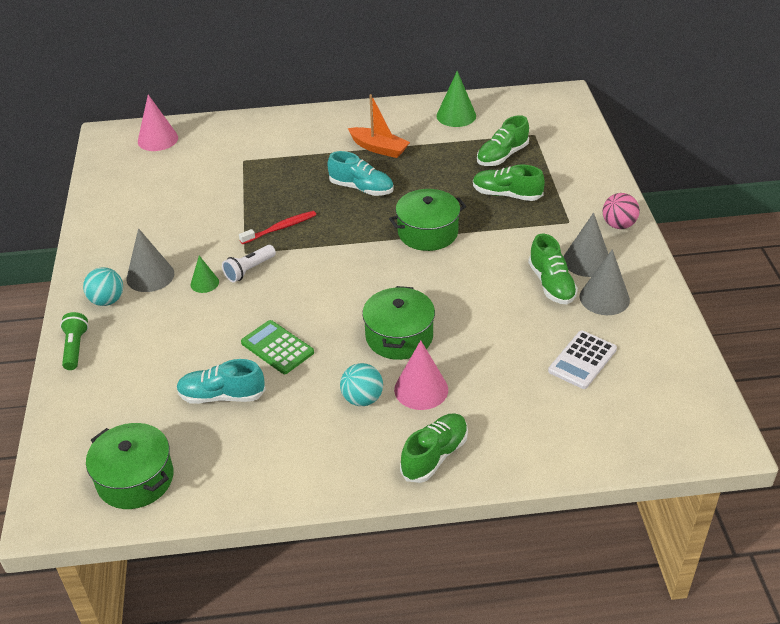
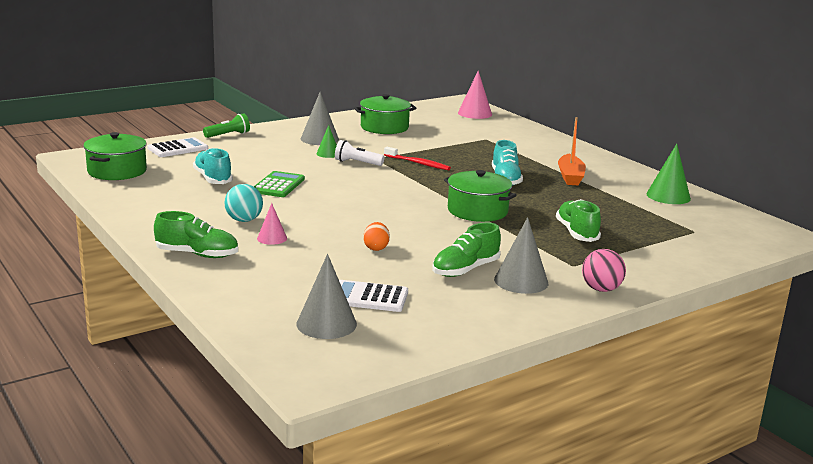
camera: 60 degrees right, 20 degrees down
(91, 405) = (178, 148): none -> white calculator
(107, 300) = (282, 133): turquoise ball -> none
(399, 336) = (329, 221): green pot -> green pot (384, 127)
(421, 389) = (272, 238): pink cone -> pink cone, size x0.59
(480, 324) = (376, 248): none -> orange egg
(502, 156) = (635, 223): green shoe -> none
(604, 298) = (472, 296): grey cone -> grey cone (326, 324)

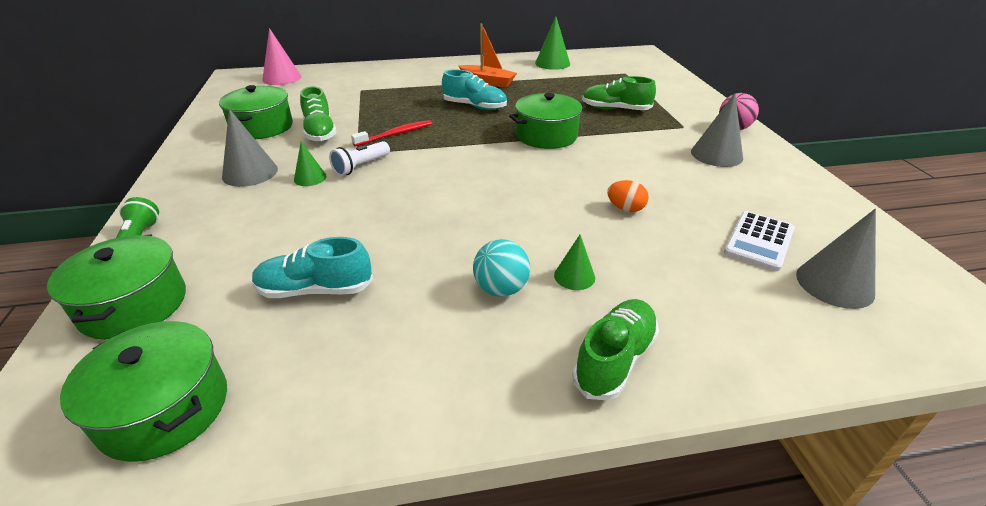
camera: 65 degrees left, 15 degrees up
(178, 148) = (134, 305): white calculator -> green pot
(272, 238) = (574, 276): pink cone -> green cone
(278, 185) = (390, 236): green calculator -> none
(465, 269) = (689, 173): green shoe -> green shoe (320, 132)

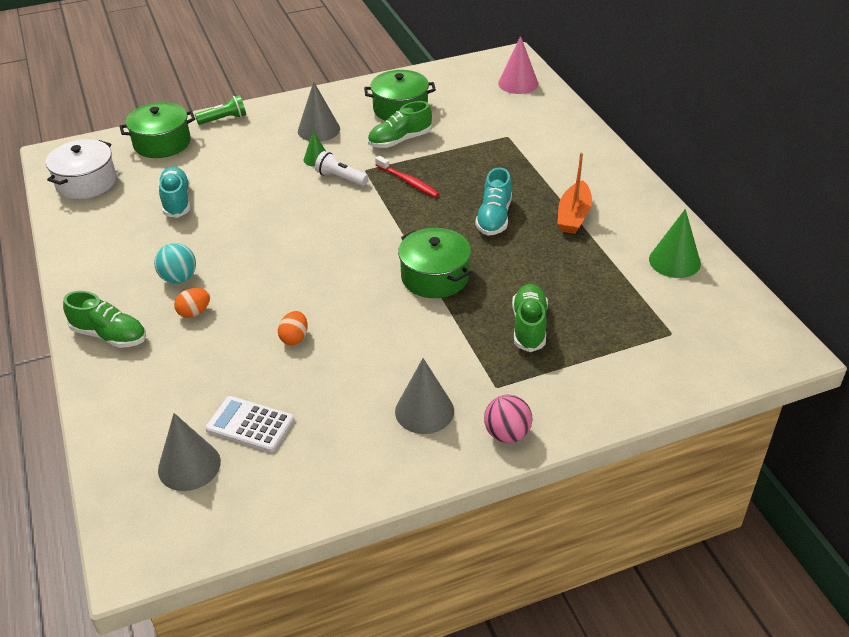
camera: 80 degrees right, 5 degrees up
(164, 408) = (86, 182): green pot -> white pot
(574, 276) = (194, 312): green cone -> orange egg

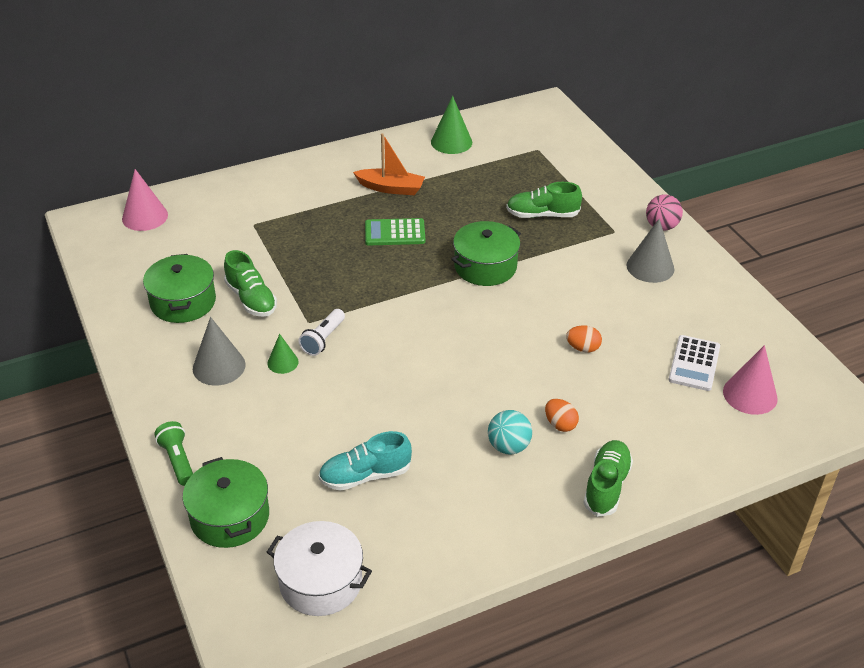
camera: 95 degrees left, 0 degrees up
(189, 465) = (750, 394): grey cone -> pink cone
(408, 181) = (332, 289): red toothbrush -> none
(494, 218) = (395, 233): turquoise shoe -> green calculator

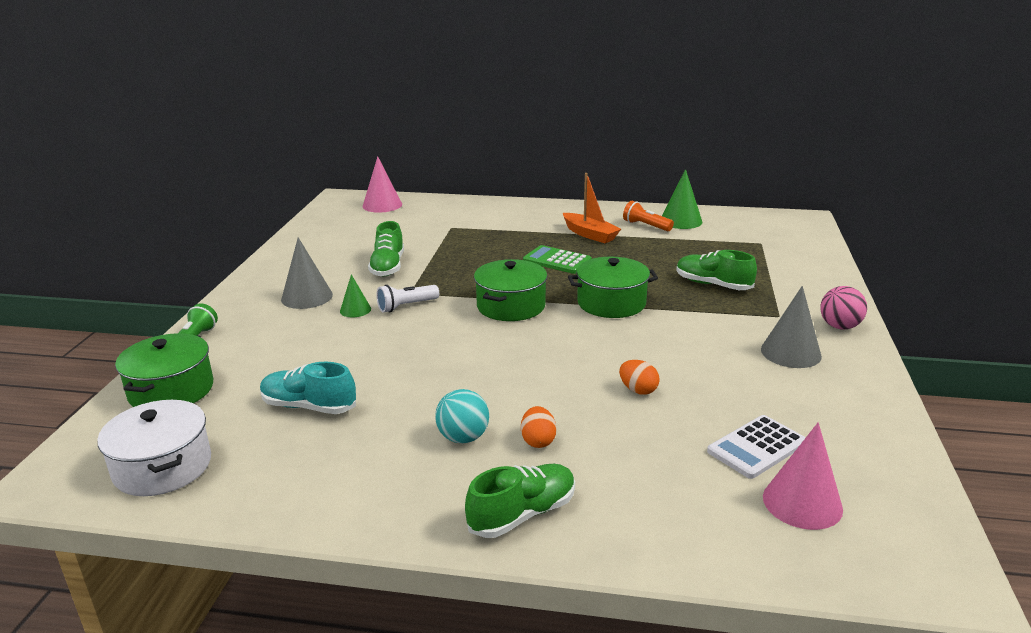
camera: 35 degrees right, 15 degrees down
(183, 302) = (338, 254): green pot -> green pot (511, 306)
(428, 159) = (646, 226): none -> orange flashlight

